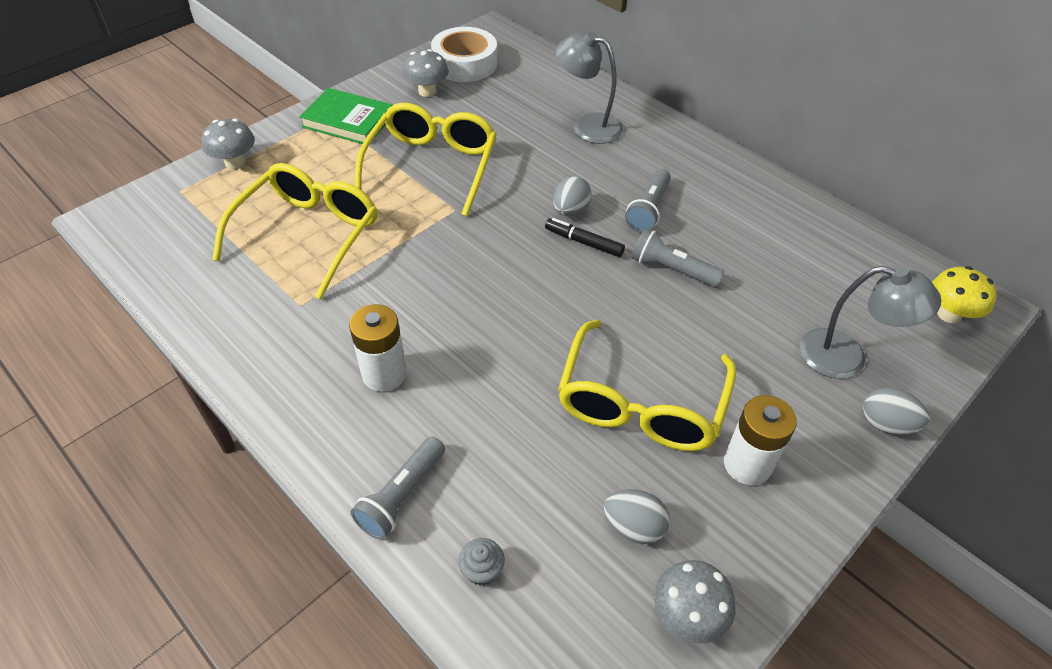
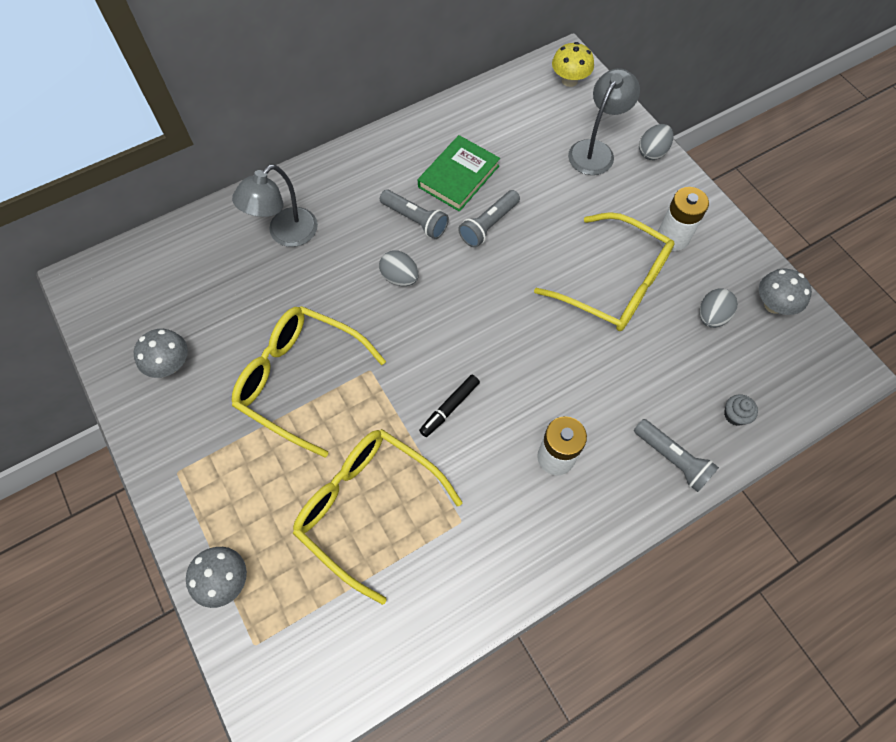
camera: 75 degrees left, 15 degrees up
(348, 121) = (193, 452): green book -> green book (459, 176)
(465, 63) = (133, 319): white tape -> none
(584, 242) = (441, 277): black marker -> black marker (449, 408)

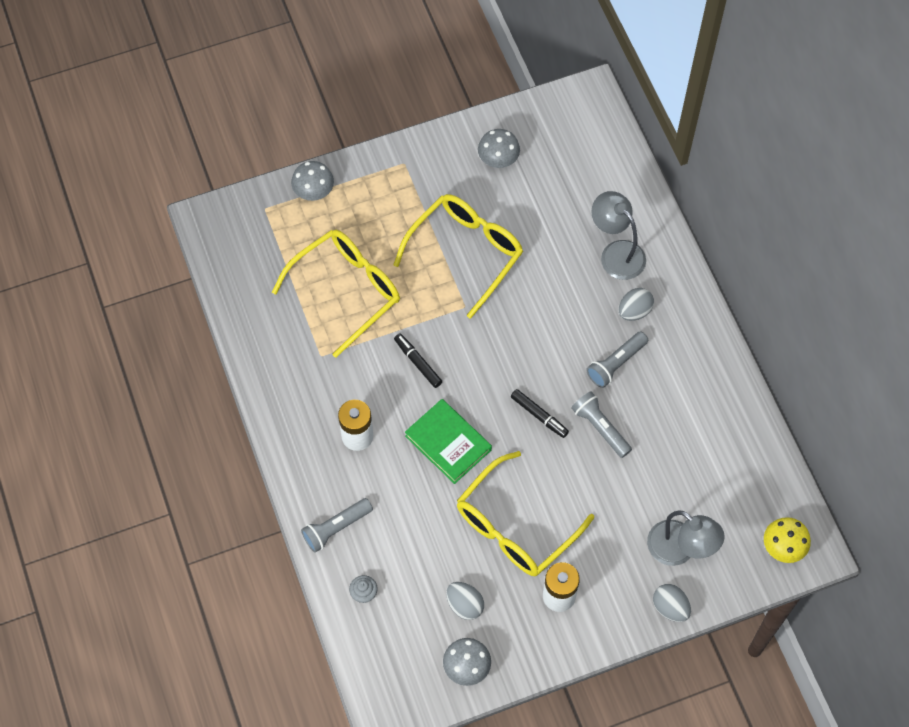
camera: 100 degrees right, 0 degrees up
(400, 277) = (553, 342): grey egg -> grey egg (634, 311)
(459, 176) = (663, 411): green book -> green book (448, 443)
(487, 279) = (539, 415): none -> black marker

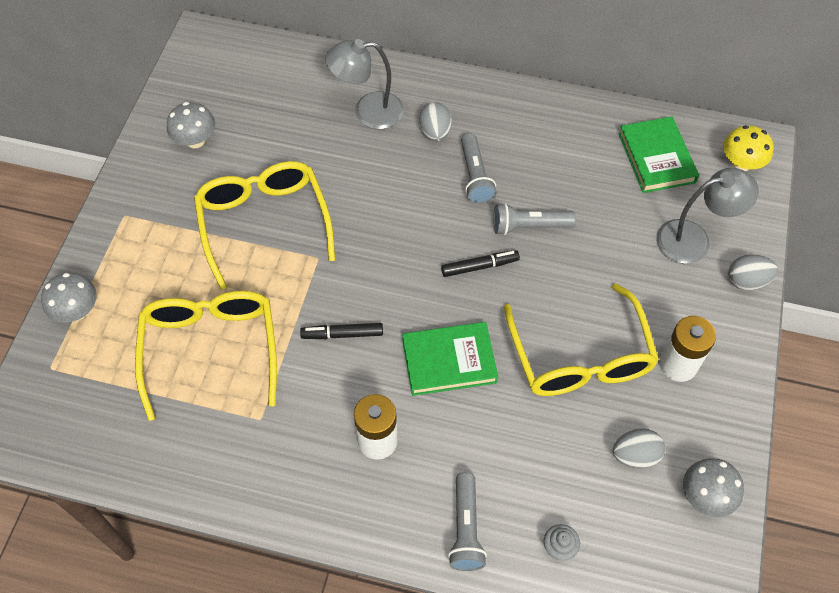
camera: 55 degrees left, 5 degrees down
(738, 481) = (656, 158): none -> green book

